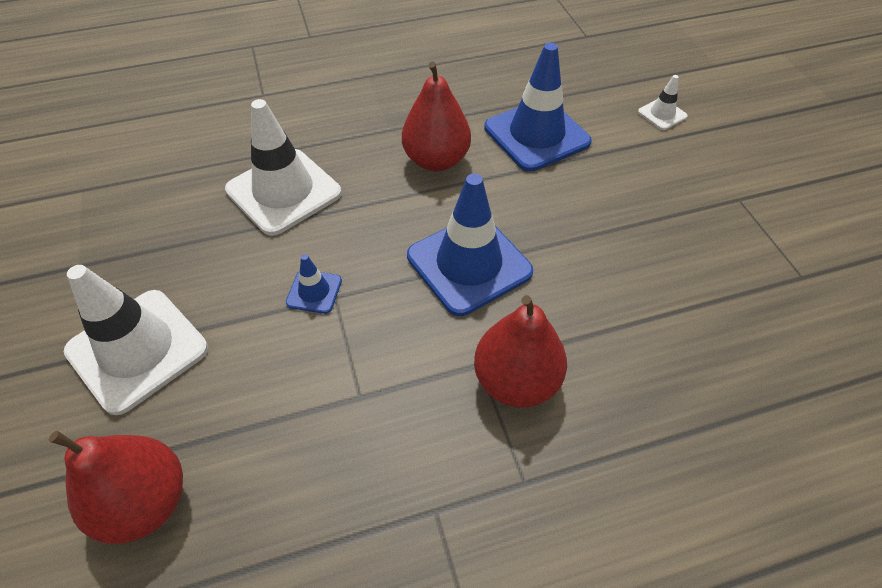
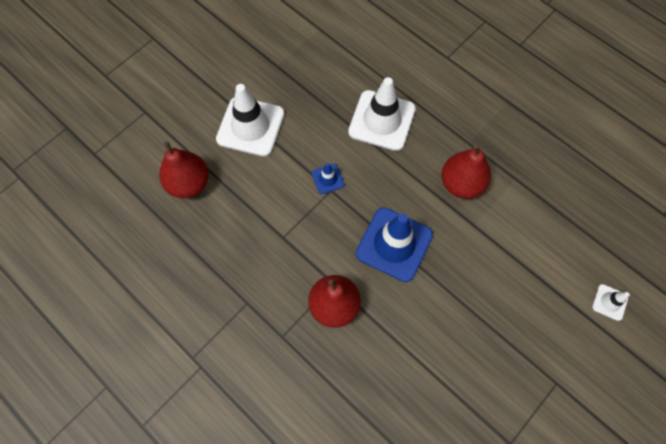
camera: 60 degrees right, 15 degrees up
(536, 135) = (526, 230): blue traffic cone -> none

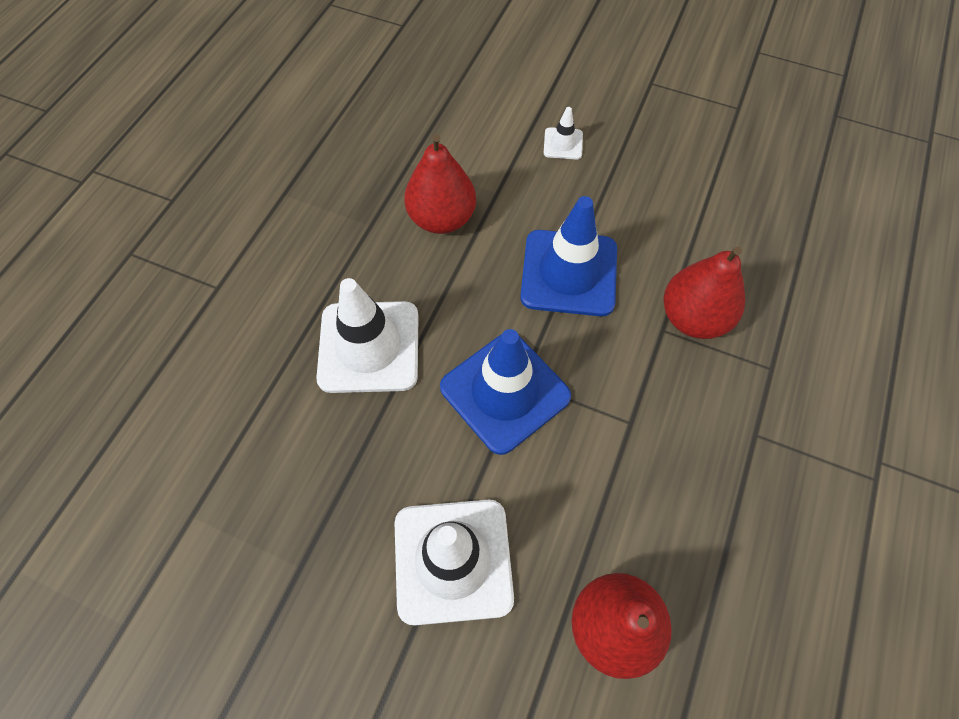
camera: 110 degrees left, 5 degrees down
(328, 179) = (505, 392): blue traffic cone -> blue traffic cone, size x2.17
(609, 302) = (535, 54): white traffic cone -> white traffic cone (563, 144)

